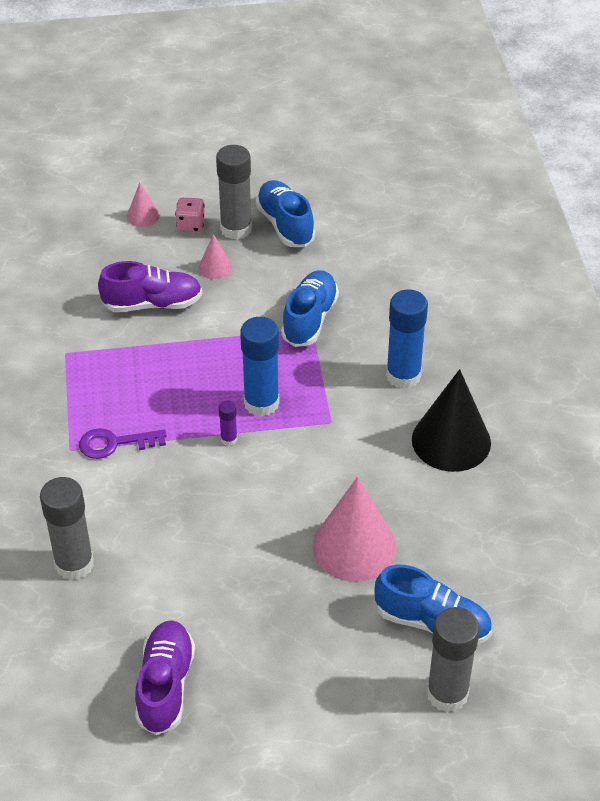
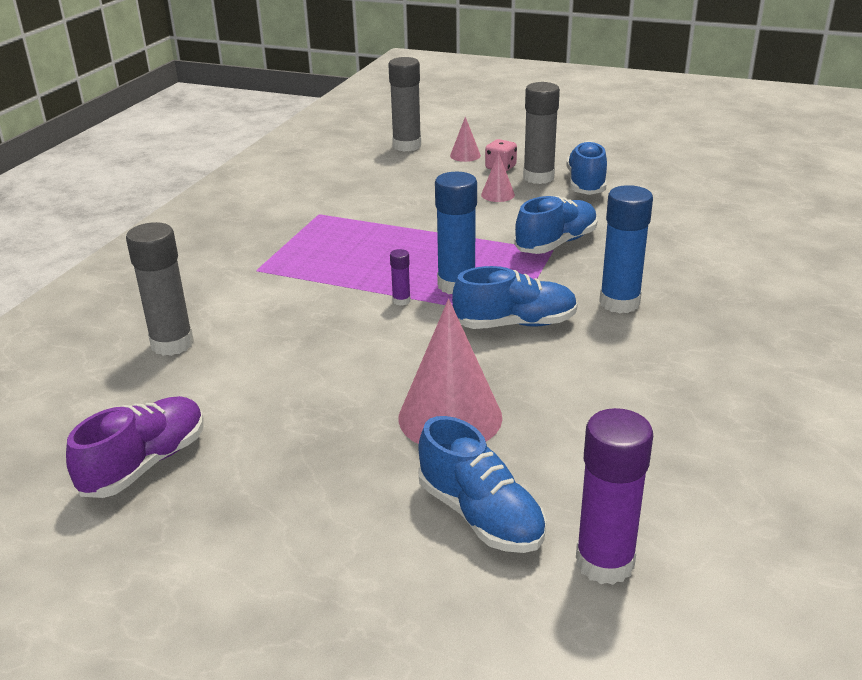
camera: 30 degrees right, 15 degrees down
(115, 443) = (297, 276): purple key -> none
(152, 304) = (421, 203): purple shoe -> none
(338, 431) = (515, 324): none -> blue shoe
(447, 694) = (438, 595): grey glue stick -> grey glue stick (407, 146)
(451, 441) = (633, 364): black cone -> none
(529, 624) = (604, 562): none -> purple glue stick

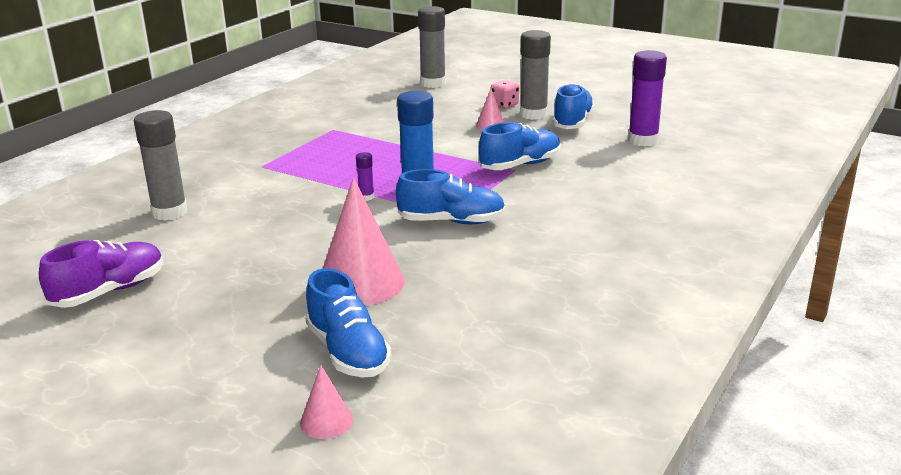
camera: 10 degrees right, 5 degrees down
(465, 155) = (479, 94): pink cone -> pink cone (326, 421)
(604, 562) = (429, 395): purple glue stick -> purple glue stick (643, 140)
(619, 303) = (549, 213): blue glue stick -> none

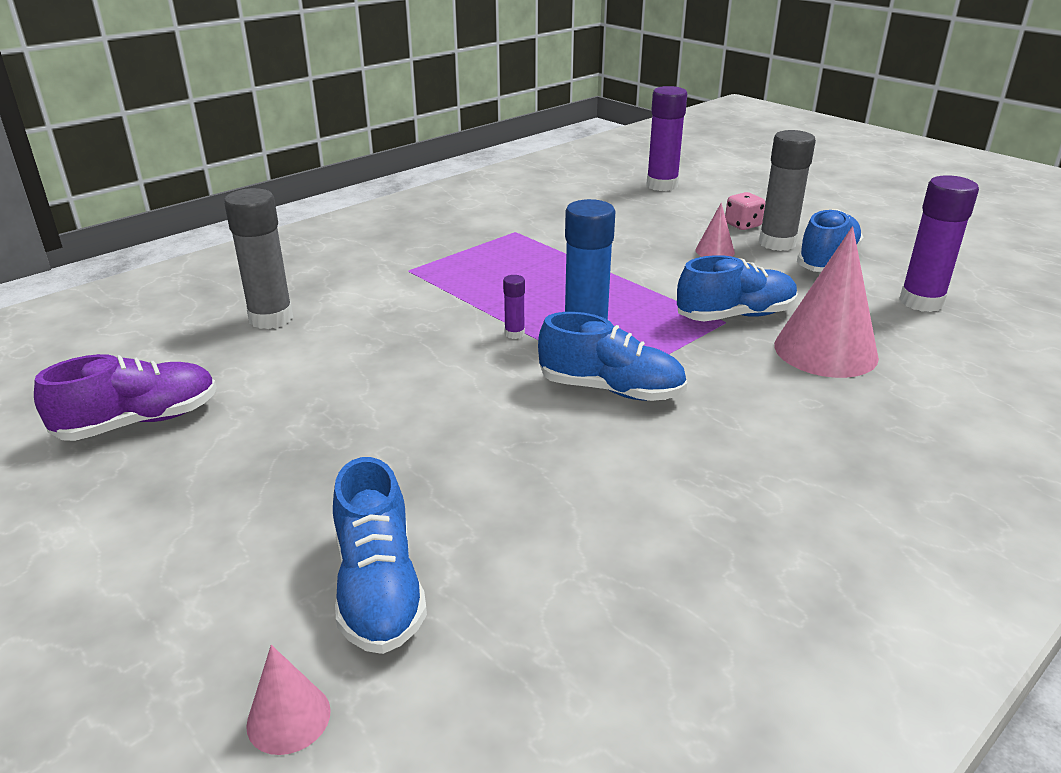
camera: 15 degrees right, 5 degrees up
(361, 282) = (449, 468): pink cone -> pink cone (825, 350)
(433, 83) = (662, 185): grey glue stick -> purple glue stick

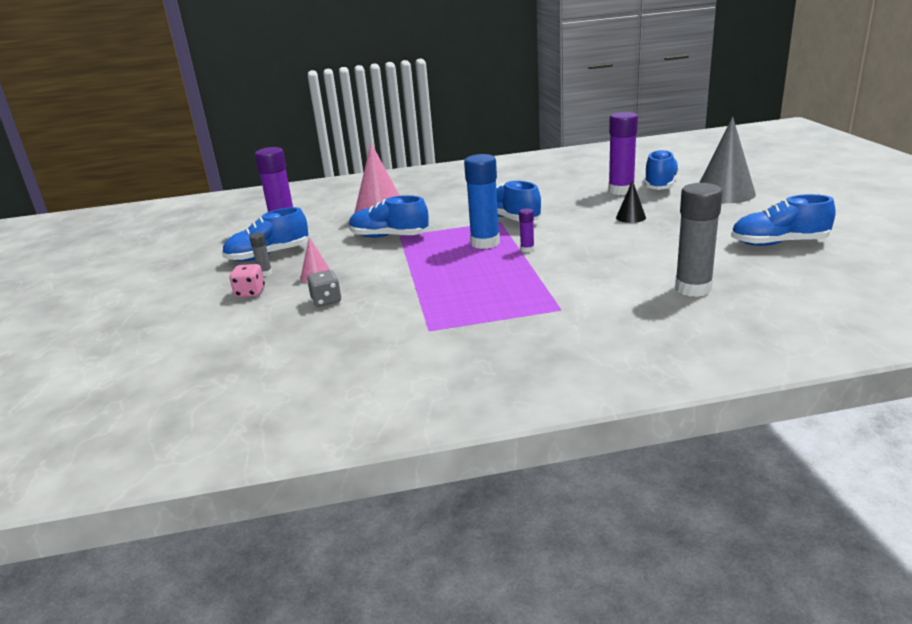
camera: 145 degrees left, 5 degrees down
(139, 422) = (778, 243): purple shoe -> blue shoe
(214, 579) = (724, 193): none -> grey cone
(288, 718) = (697, 170): pink cone -> none
(399, 438) = (630, 217): none -> black cone
(652, 233) = (326, 301): none -> grey dice
(662, 185) = (207, 356): purple glue stick -> purple glue stick (621, 190)
(777, 243) = (265, 273): grey glue stick -> grey glue stick, size x0.46

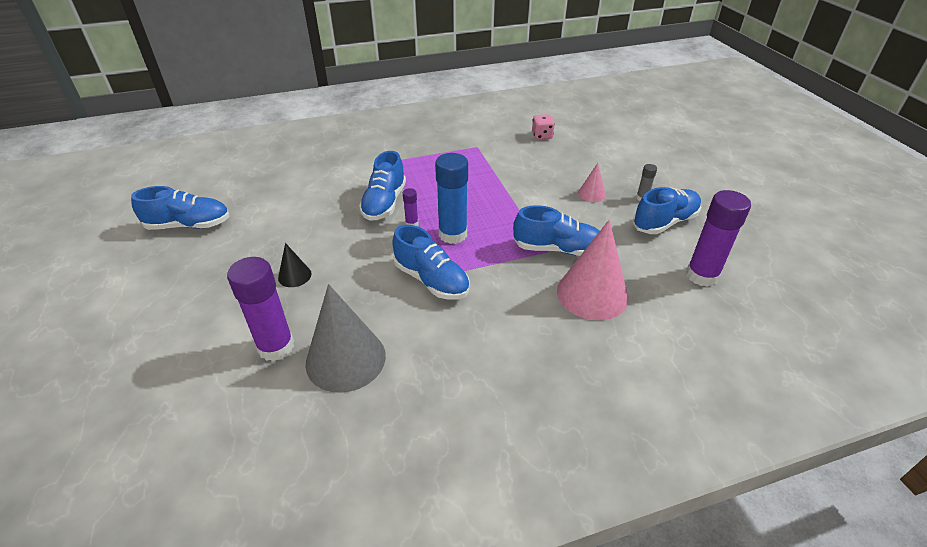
camera: 170 degrees right, 15 degrees up
(250, 293) = (631, 177): pink dice -> pink dice (542, 135)
(326, 301) = (562, 169): grey dice -> none
(660, 185) = (214, 363): blue shoe -> blue shoe (384, 203)
(693, 288) = (295, 176): grey glue stick -> none
(724, 193) = (152, 329): grey cone -> grey cone (345, 359)

